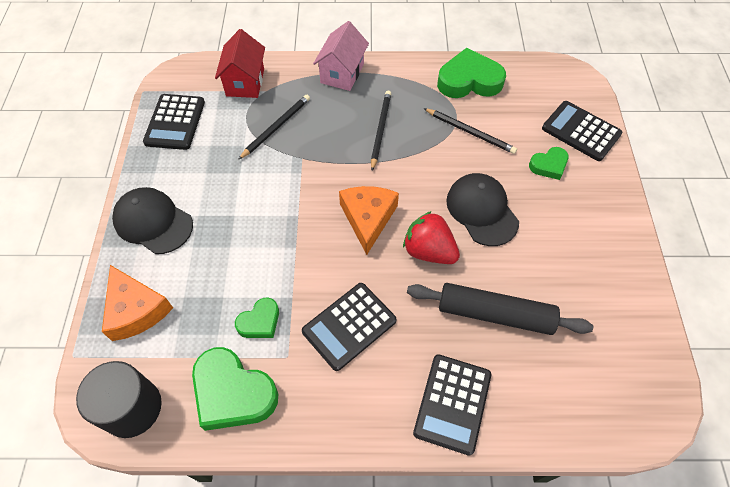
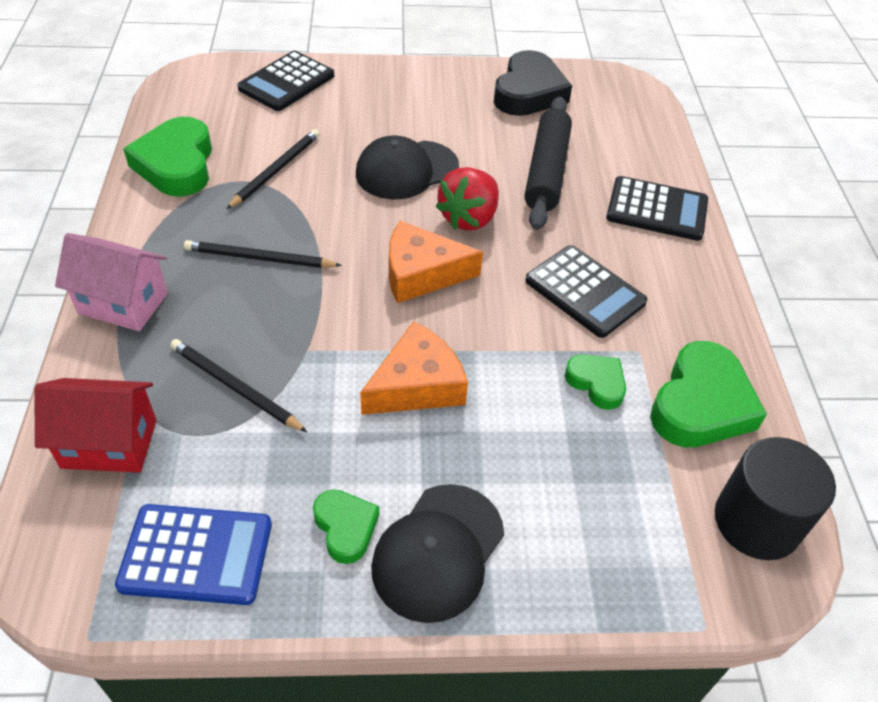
camera: 95 degrees left, 10 degrees down
(136, 310) = (608, 547): orange cheese -> orange cheese (417, 385)
(175, 122) = (196, 555): black calculator -> blue calculator
(549, 165) = (338, 112): green heart -> green heart (345, 527)
(615, 311) = (529, 92): none -> black heart

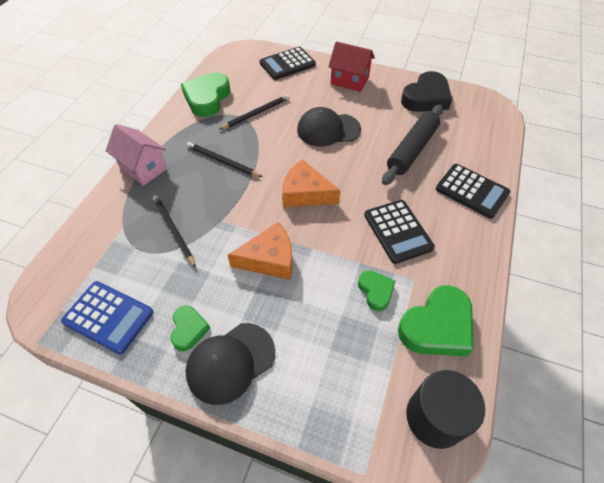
camera: 25 degrees right, 5 degrees up
(109, 444) = (99, 242): red house -> red house (349, 81)
(469, 218) = (350, 167): red strawberry -> none

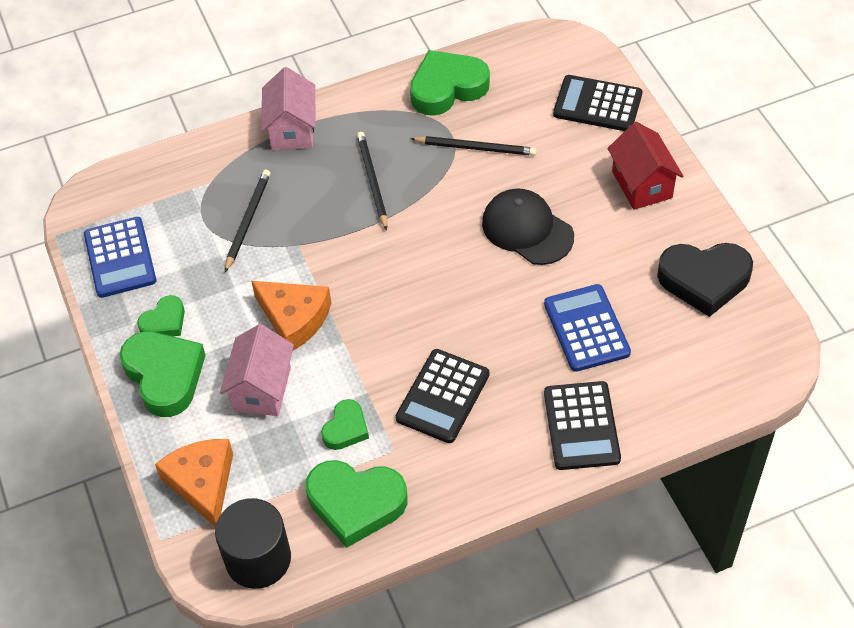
camera: 50 degrees right, 0 degrees up
(230, 362) = (164, 376): black cap -> green heart
(301, 313) = (262, 389): none -> pink house
(305, 193) = (407, 283): orange cheese -> orange cheese (202, 483)
(412, 150) = (586, 328): black rolling pin -> blue calculator

